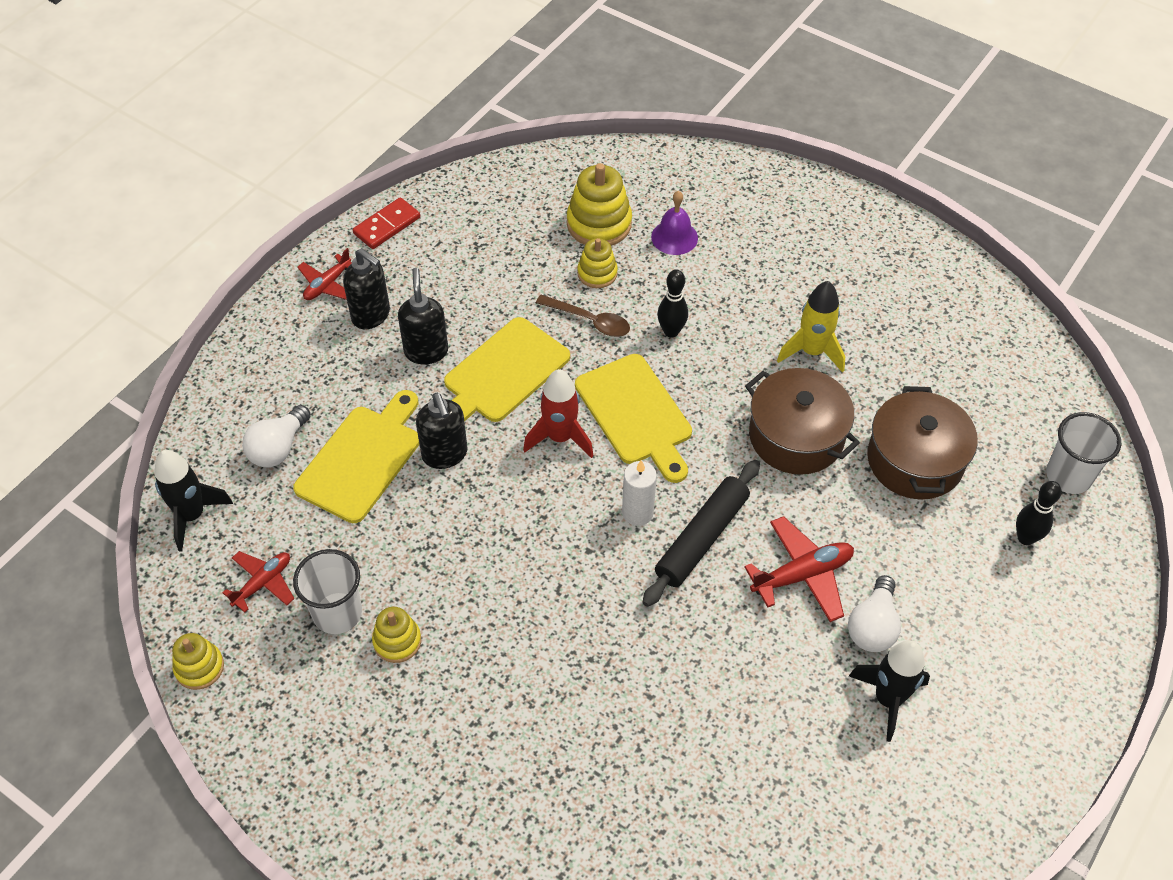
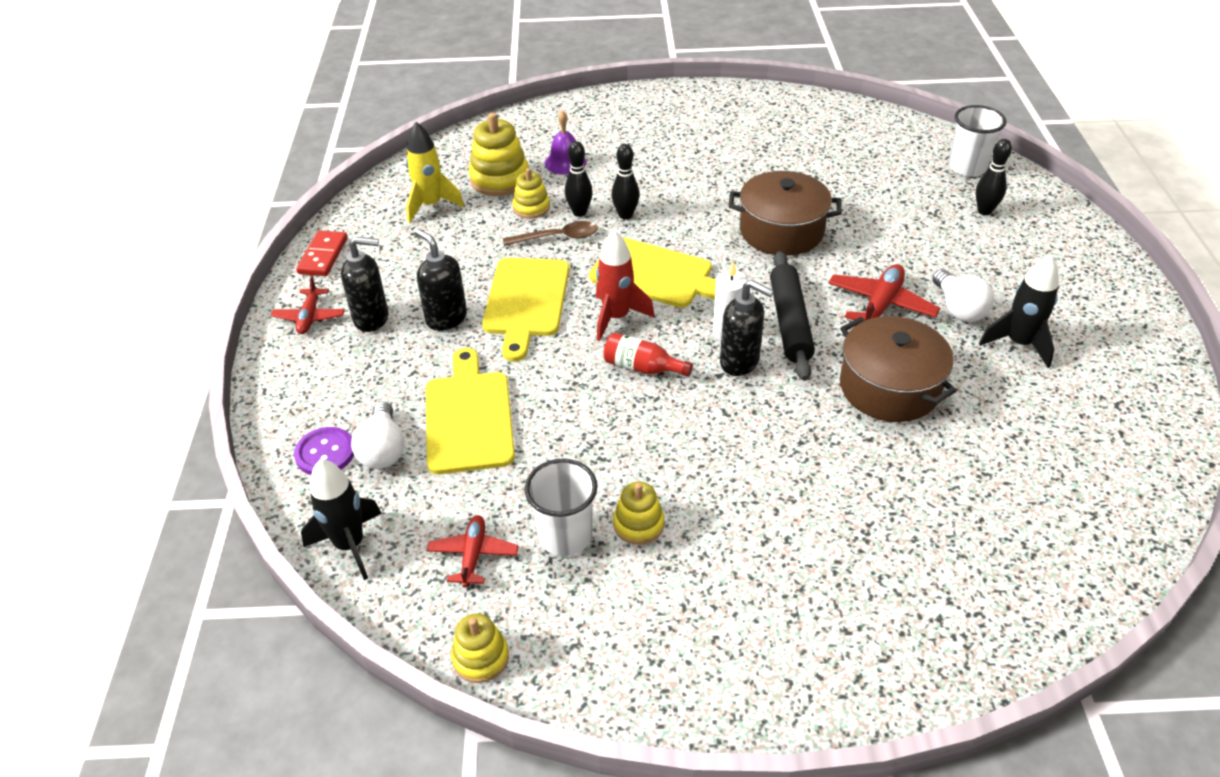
camera: 35 degrees left, 10 degrees down
(238, 423) = (325, 453): none -> purple button
(445, 455) = (537, 376): black soap dispenser -> black soap dispenser (740, 362)
(534, 501) = (642, 367): none -> red bottle
(633, 304) = (579, 212): none -> black bowling pin
(812, 352) = (735, 181): yellow rocket -> yellow rocket (431, 205)
(915, 460) = (870, 205): brown pot -> brown pot (889, 387)

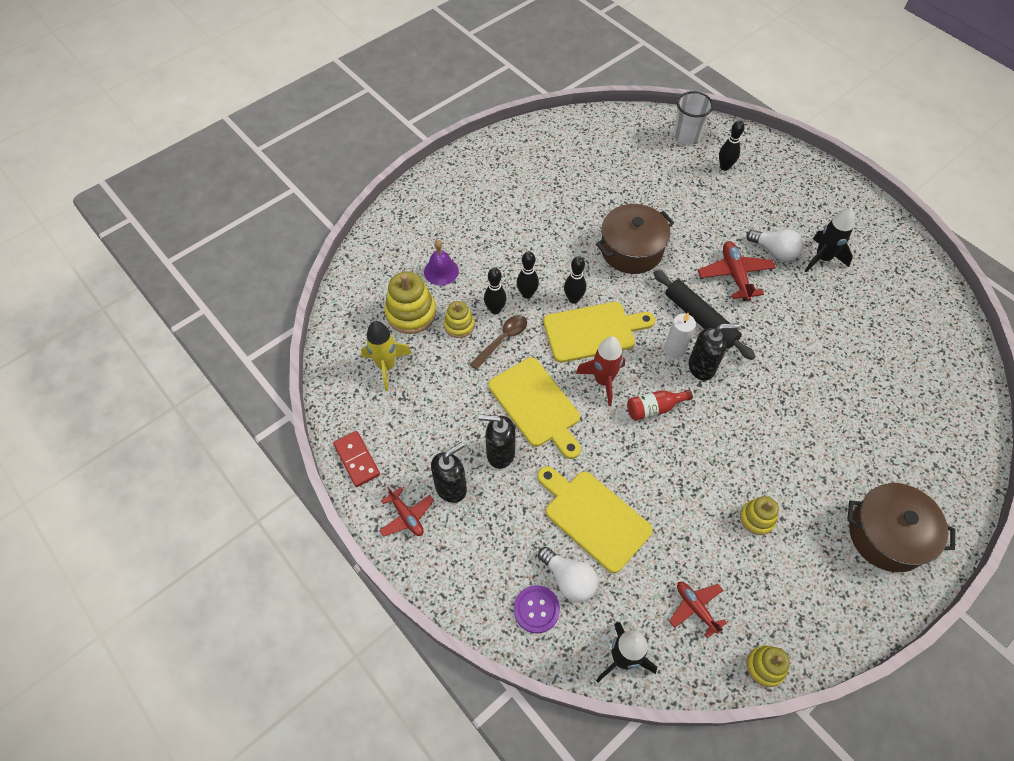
camera: 40 degrees left, 15 degrees up
(565, 536) = (729, 556): white cup -> none
(668, 240) = (573, 299): none -> black bowling pin
(889, 387) = (790, 332): brown pot -> brown pot (887, 535)

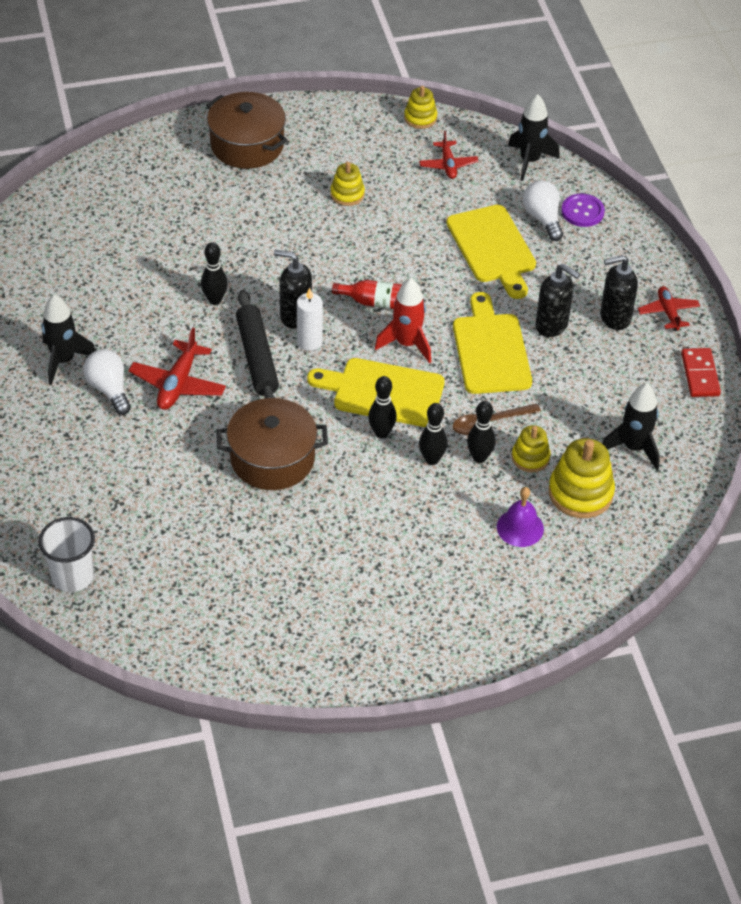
camera: 155 degrees left, 10 degrees down
(386, 366) = (633, 448): yellow rocket -> black rocket
(724, 167) = (65, 511): black bowling pin -> black bowling pin (215, 300)

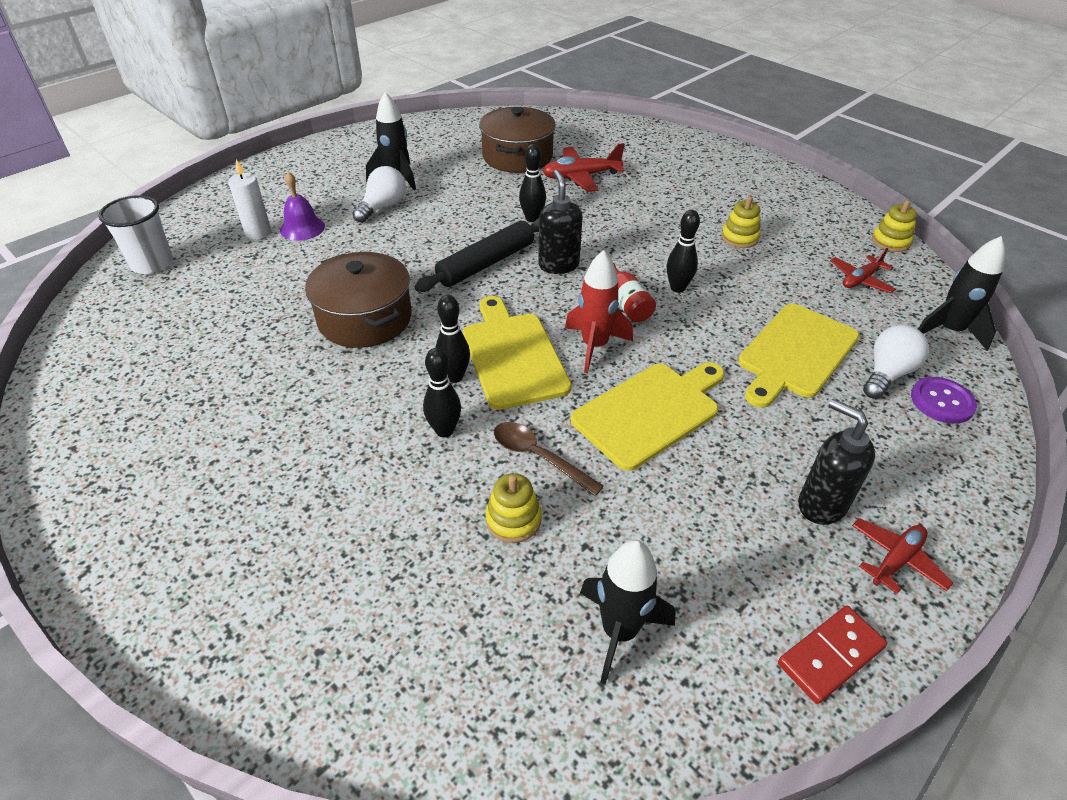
camera: 60 degrees right, 5 degrees down
(178, 384) = (417, 235): red plane -> red plane (581, 177)
(247, 145) = (723, 171): brown pot -> brown pot (517, 157)
(309, 342) = (535, 285): white candle -> white candle (258, 232)
(479, 457) = (478, 470): black bowling pin -> black bowling pin (677, 288)
(520, 528) = (386, 560): purple bell -> purple bell (302, 228)
(552, 325) = (742, 449): black soap dispenser -> none
(580, 493) = (490, 602): yellow stacking toy -> none

